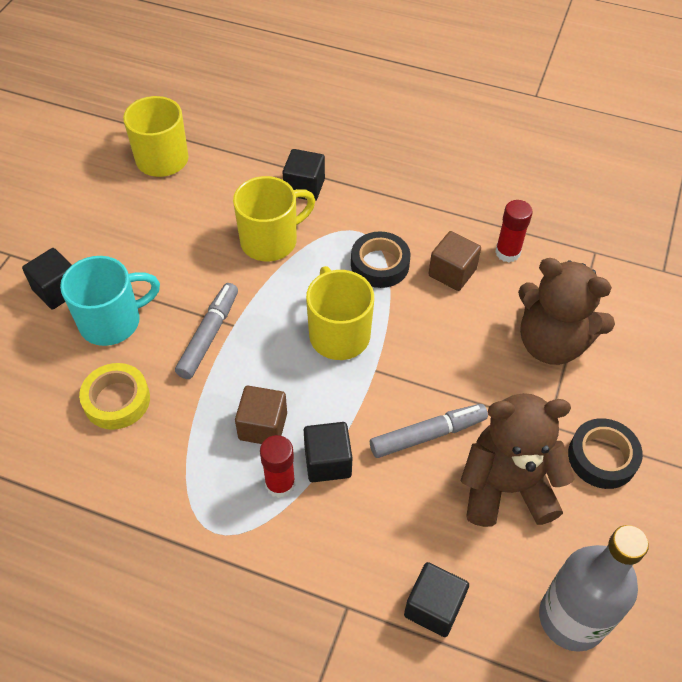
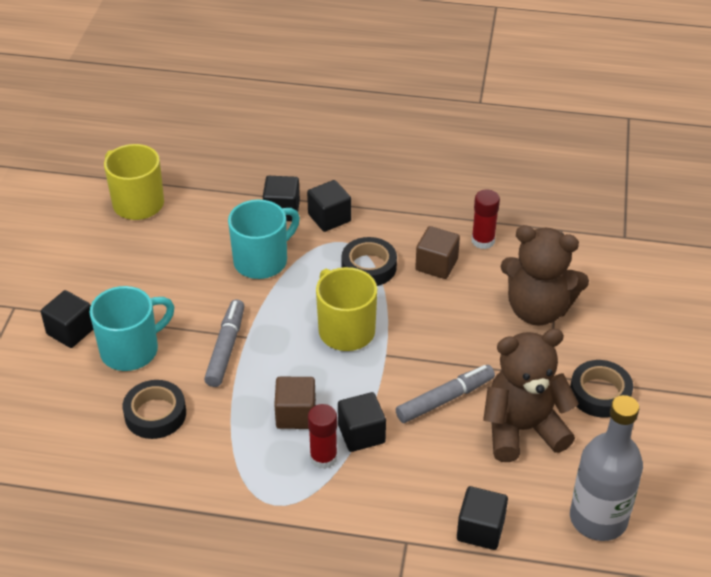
camera: 10 degrees left, 10 degrees down
(117, 400) = (155, 414): yellow tape -> black tape
(271, 241) = (262, 261): yellow mug -> turquoise mug
(351, 202) = (329, 218): none -> black cube

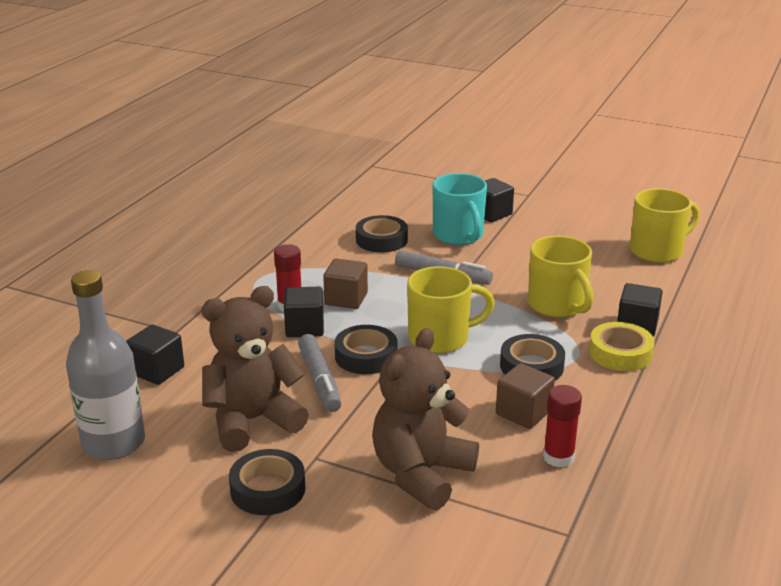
camera: 105 degrees right, 15 degrees down
(262, 261) = (557, 305): turquoise mug -> yellow mug
(329, 218) = (620, 353): black cube -> yellow tape
(394, 376) = (366, 356): none -> black tape
(522, 429) = (252, 420): brown teddy bear -> brown teddy bear turned 120 degrees counterclockwise

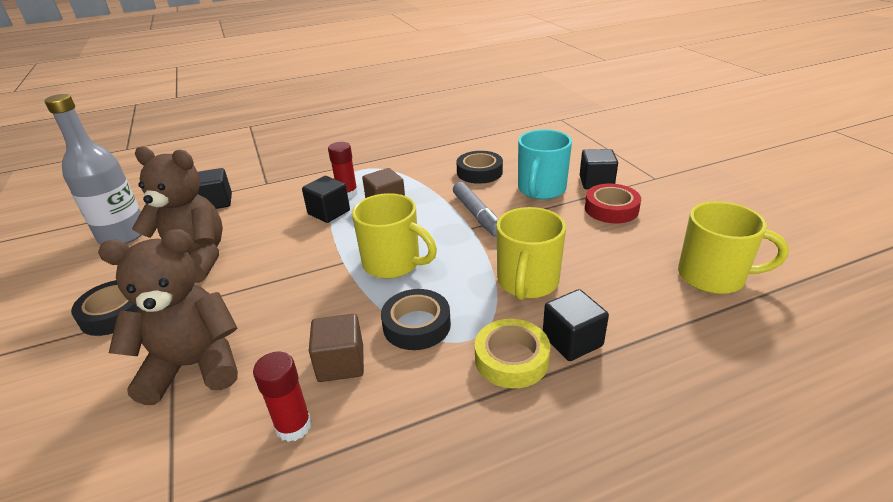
camera: 45 degrees right, 5 degrees up
(319, 380) = (272, 253): grey marker -> none
(366, 356) = (325, 251): black tape -> none
(533, 231) = (611, 209): none -> red tape

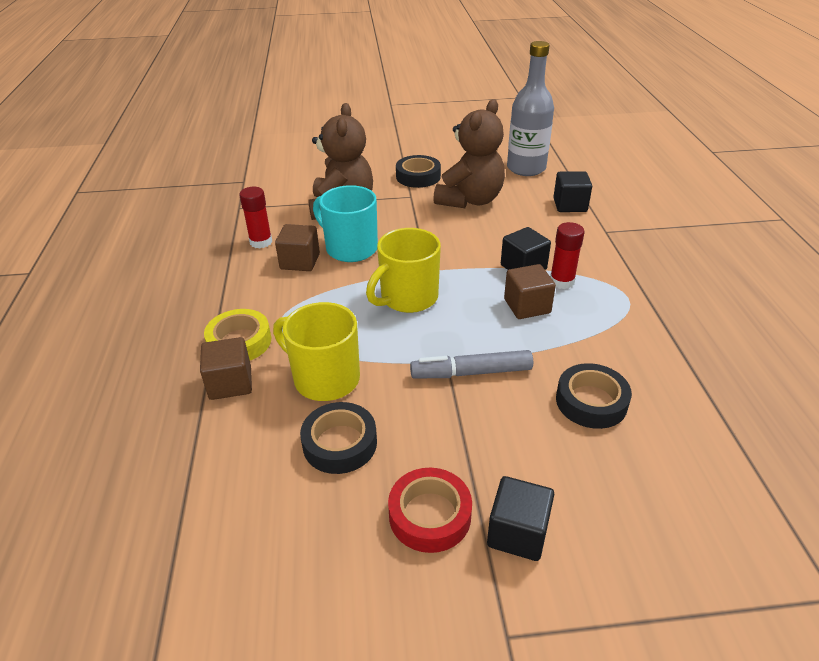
camera: 105 degrees right, 5 degrees up
(416, 325) = (314, 300): black tape -> black tape (340, 443)
(541, 190) = (515, 453): turquoise mug -> turquoise mug (350, 248)
(572, 341) = (230, 383): black cube -> brown cube
(713, 276) = (229, 549): yellow mug -> none

